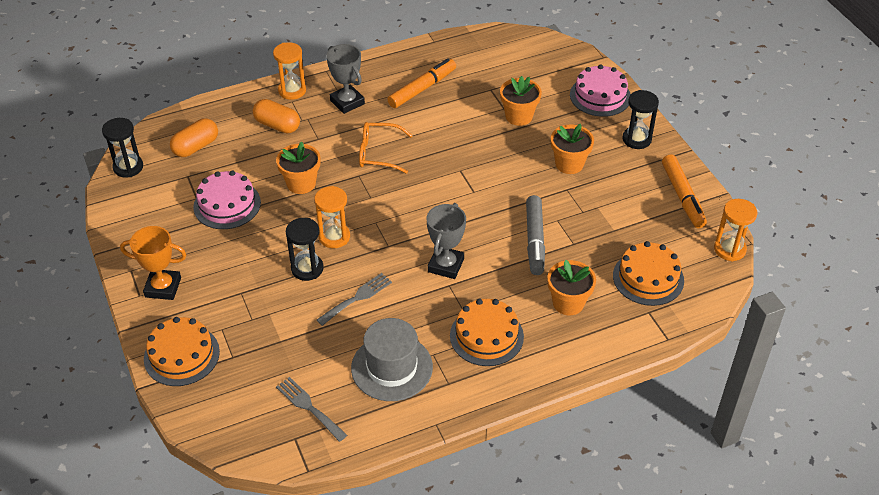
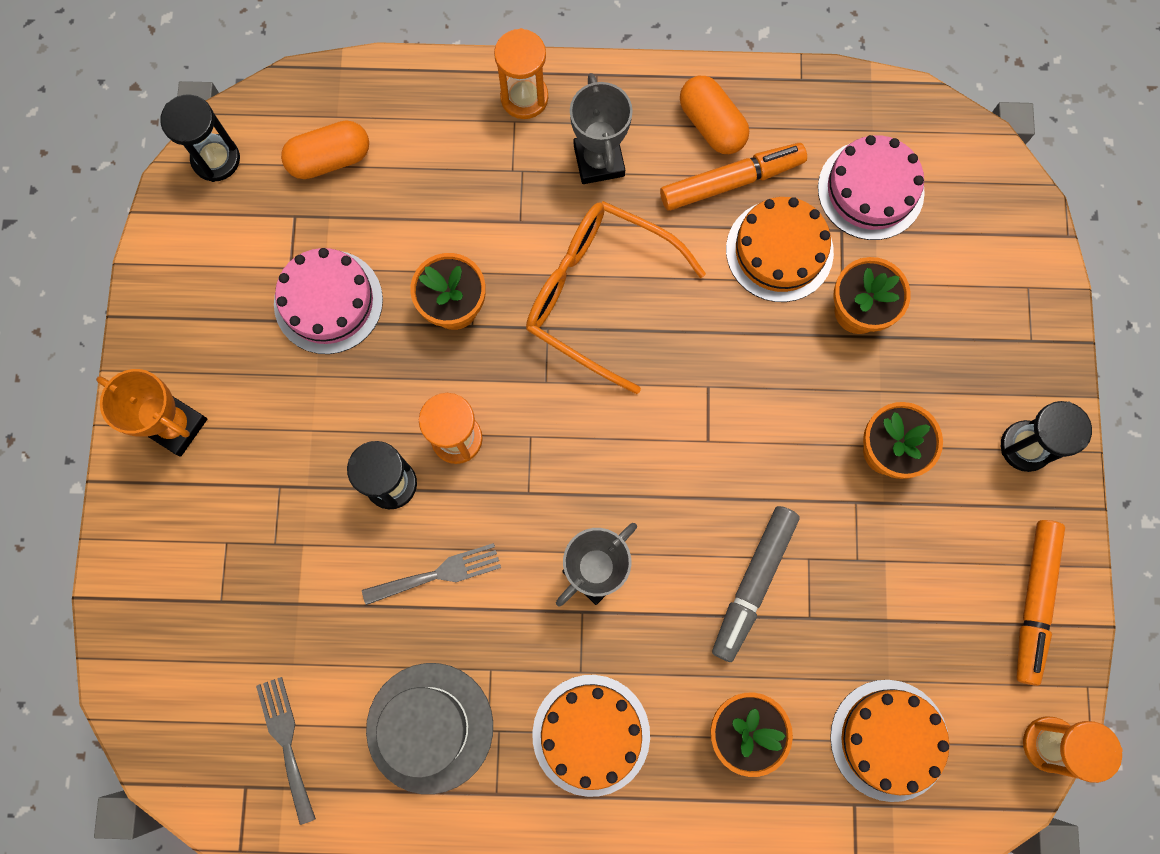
camera: 25 degrees right, 30 degrees up
(181, 355) = (153, 565): orange cake -> orange cake (779, 251)
(277, 125) = (470, 165): orange capsule -> orange capsule (711, 125)
(378, 153) = (598, 294): orange glasses -> orange glasses, size x1.56
(600, 96) = (1015, 323): pink cake -> pink cake (870, 190)

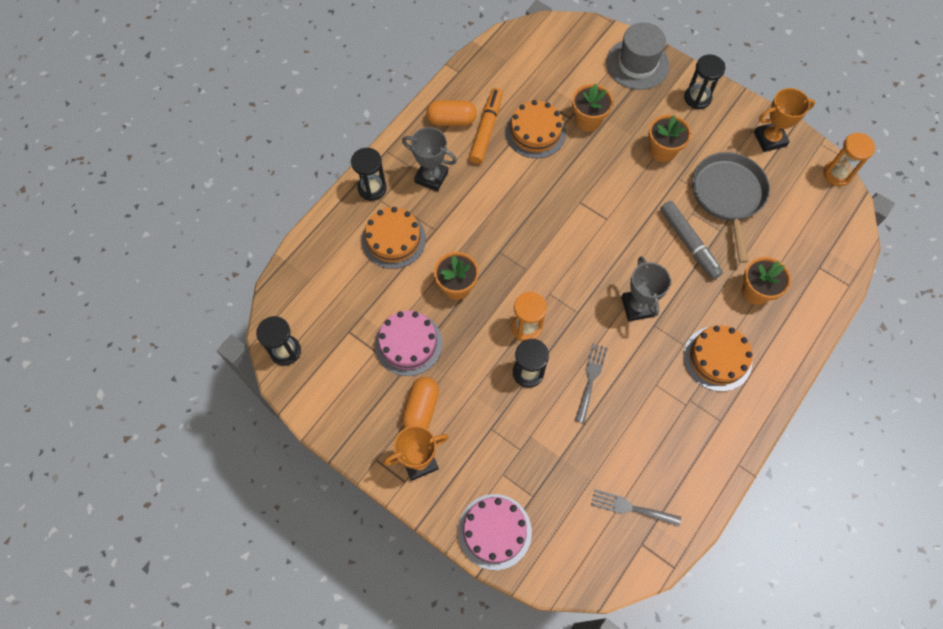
camera: 55 degrees left, 10 degrees down
(330, 159) = (331, 295): orange capsule -> orange capsule (421, 408)
(430, 727) = (667, 431): grey hat -> grey hat (637, 64)
(524, 97) = (372, 188): orange hourglass -> black hourglass
(598, 294) = (499, 219): orange glasses -> none
(870, 190) = (534, 79): pink cake -> pink cake (494, 531)
(880, 594) = (728, 195): none -> grey pan
(889, 740) = (797, 234): orange cake -> orange cake (393, 239)
(1034, 601) = (770, 139): orange marker -> orange trophy

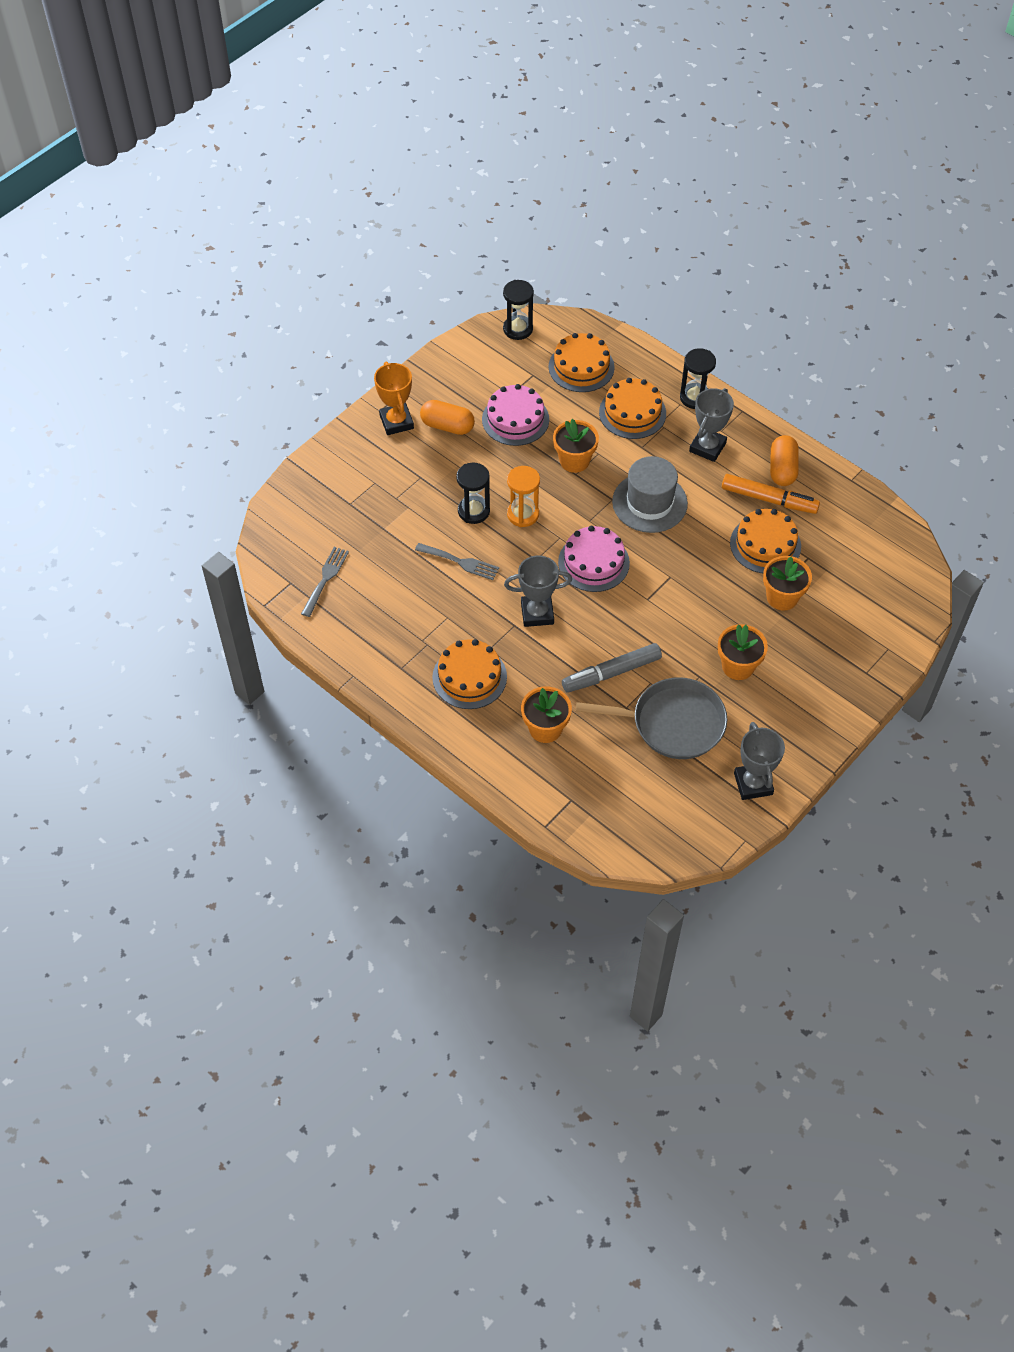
camera: 95 degrees right, 10 degrees down
(336, 287) = (581, 367): none -> orange cake
(494, 531) = (323, 472): pink cake -> pink cake (593, 562)
(637, 64) = (867, 658): grey hat -> grey hat (649, 503)
(697, 98) = (816, 715): black hourglass -> none
(770, 139) = (753, 784): orange trophy -> grey trophy
(837, 174) = (699, 849): orange hourglass -> none

